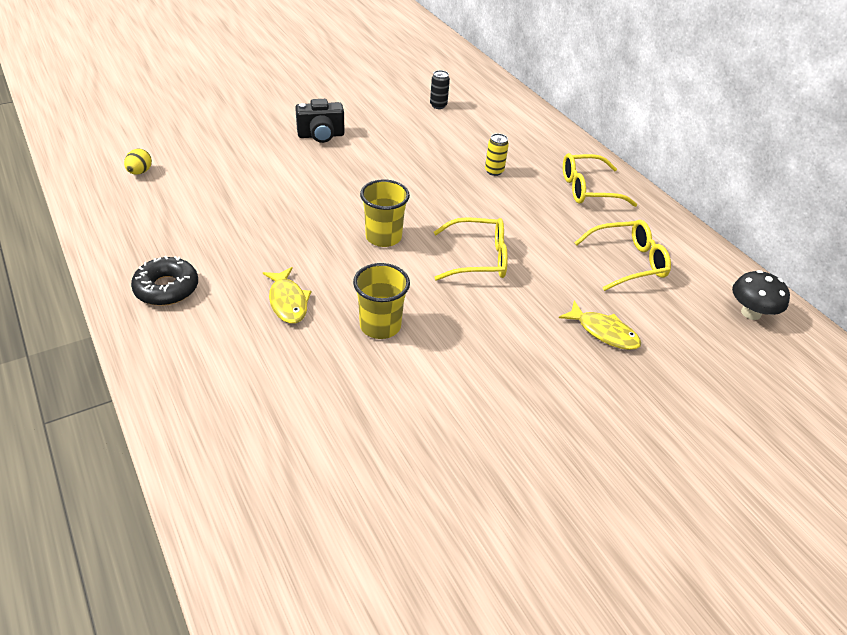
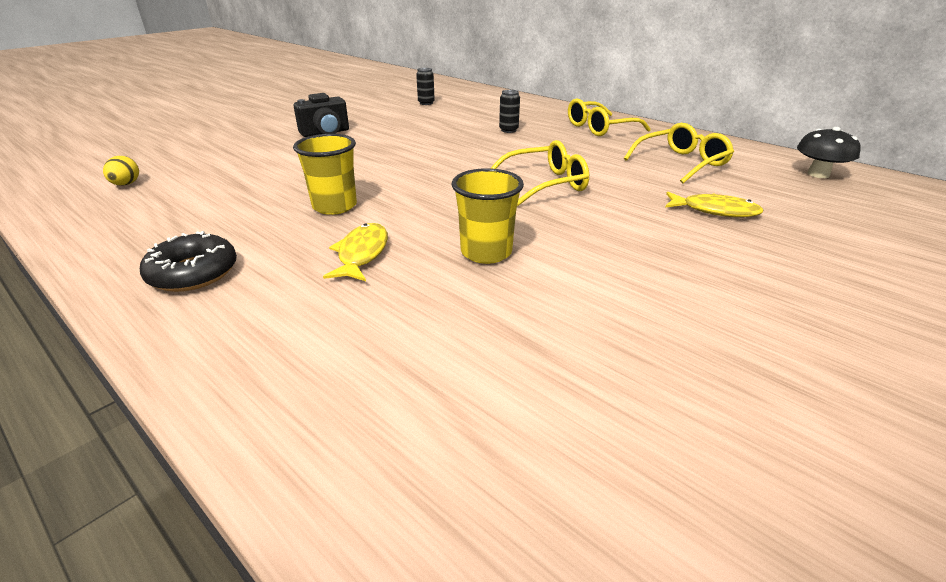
camera: 15 degrees left, 10 degrees down
(288, 301) = (362, 254): yellow fish -> yellow fish turned 135 degrees counterclockwise
(383, 237) = (437, 186): yellow cup -> yellow cup (334, 206)
(494, 171) = (508, 130): yellow can -> black can

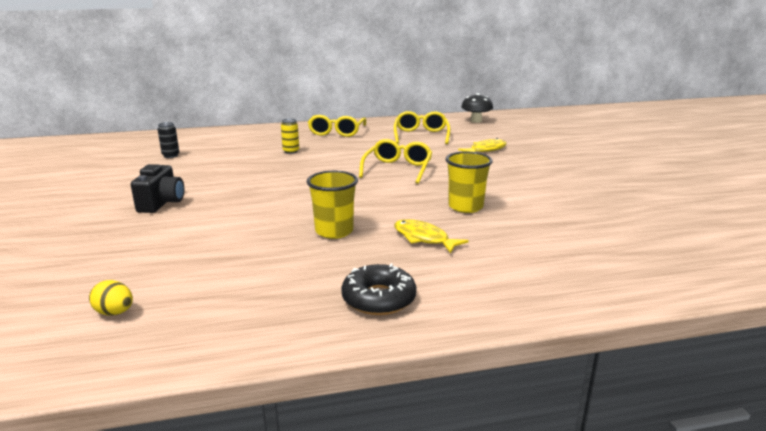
camera: 55 degrees left, 10 degrees down
(508, 130) = (291, 151): black can -> yellow can

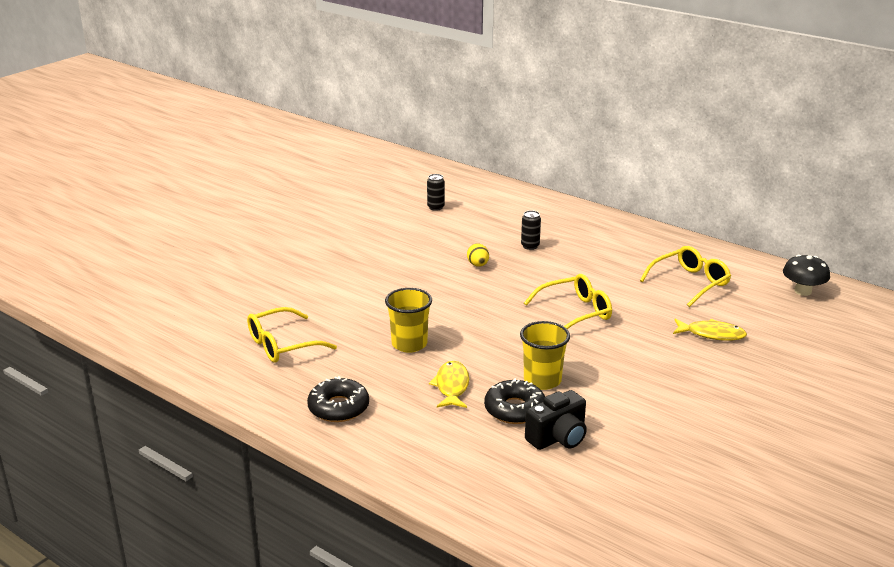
camera: 50 degrees right, 5 degrees up
(115, 312) = (216, 329): yellow egg -> yellow egg (478, 265)
(161, 203) = (355, 257): black camera -> black camera (558, 438)
(291, 151) = (530, 246): yellow can -> black can
(336, 132) = (616, 239): yellow glasses -> yellow glasses (282, 345)
(490, 228) = (515, 409): none -> black donut

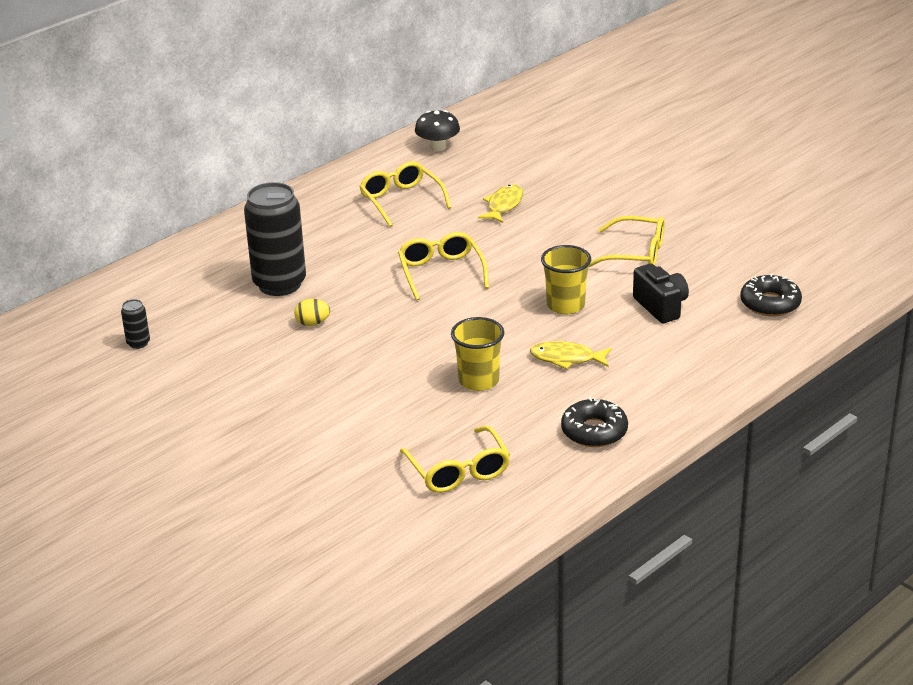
camera: 80 degrees left, 5 degrees up
(515, 409) = (612, 325): black donut -> black donut (770, 303)
(530, 246) = (279, 284): black can -> black can, size x2.36
(656, 418) = (636, 254): none -> yellow glasses

